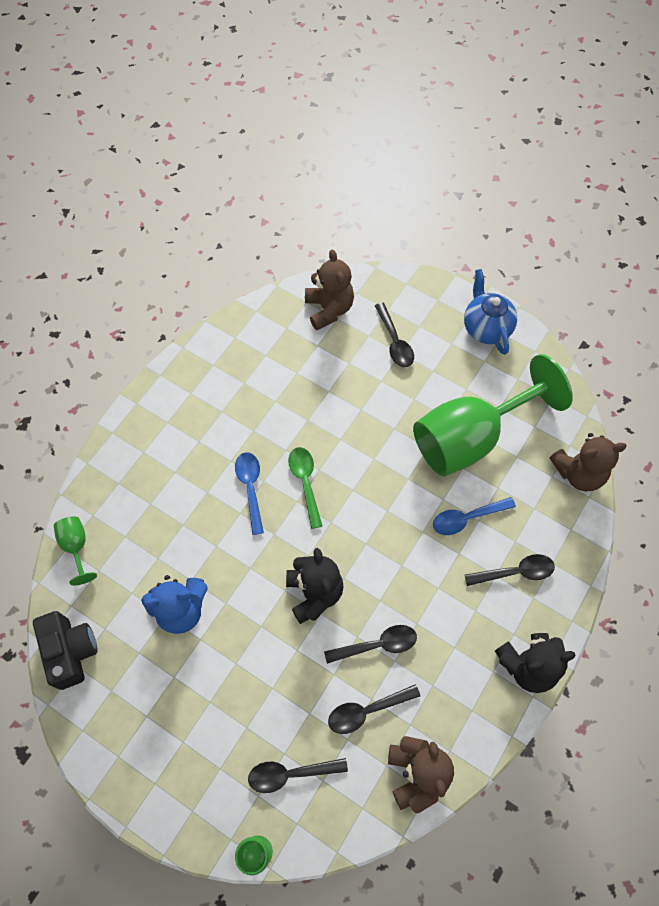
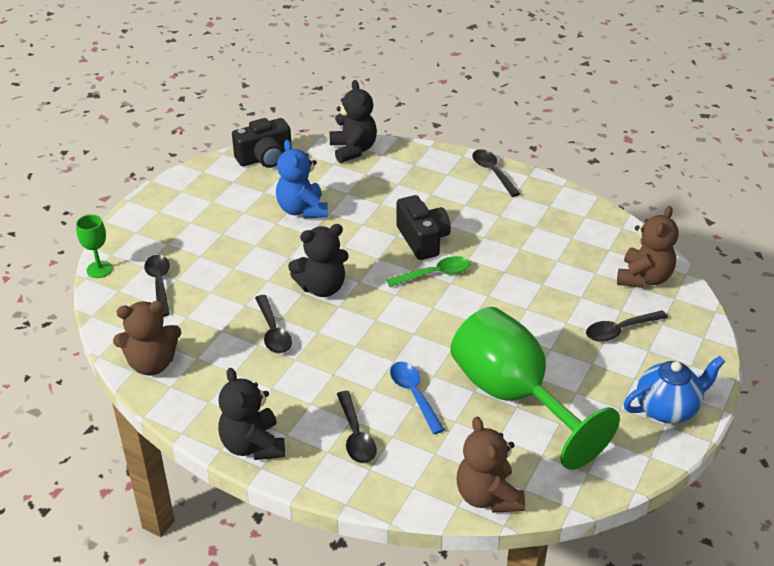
camera: 85 degrees right, 25 degrees down
(76, 546) = (353, 150): green goblet -> black teddy bear
(250, 488) = (422, 240): blue spoon -> black camera
(329, 309) = (644, 278): brown teddy bear -> brown teddy bear turned 45 degrees counterclockwise
(367, 710) = (211, 328): black spoon -> black spoon (492, 172)

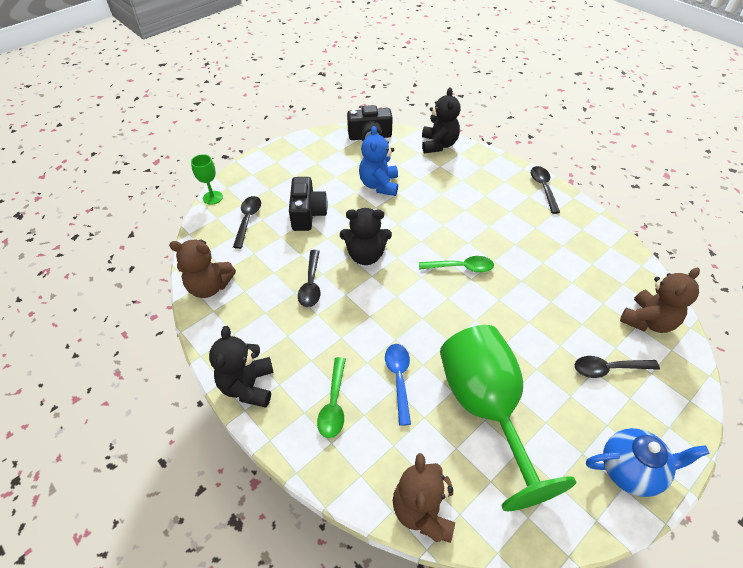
camera: 20 degrees right, 10 degrees up
(356, 435) = (334, 404): black spoon -> green spoon
(422, 240) = (463, 233): black camera -> black camera (307, 214)

